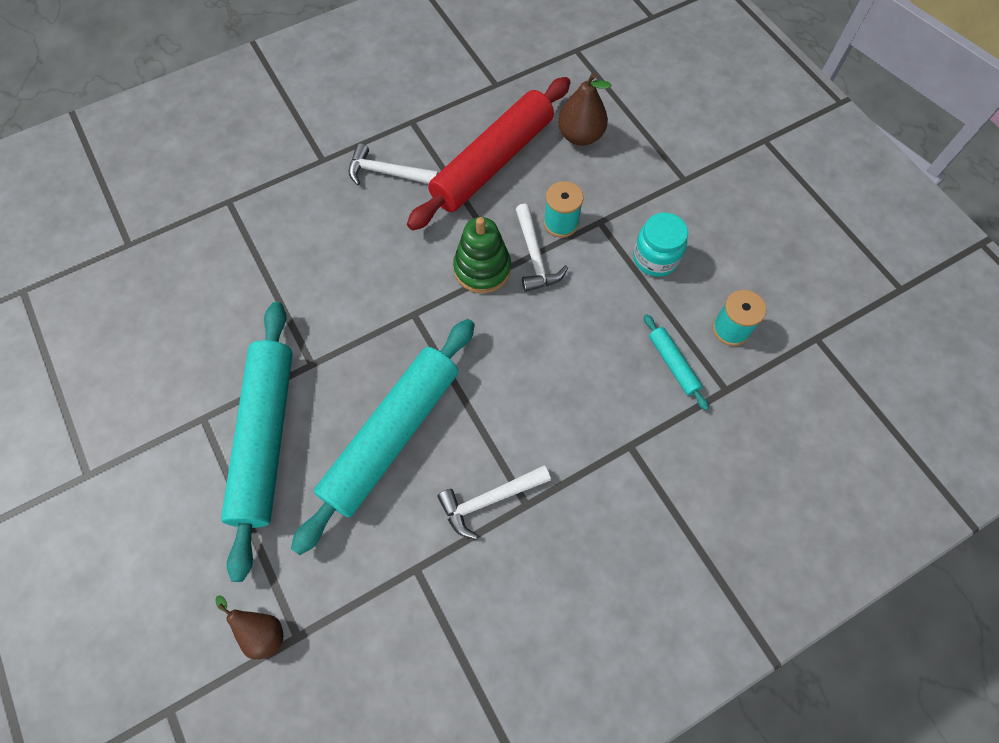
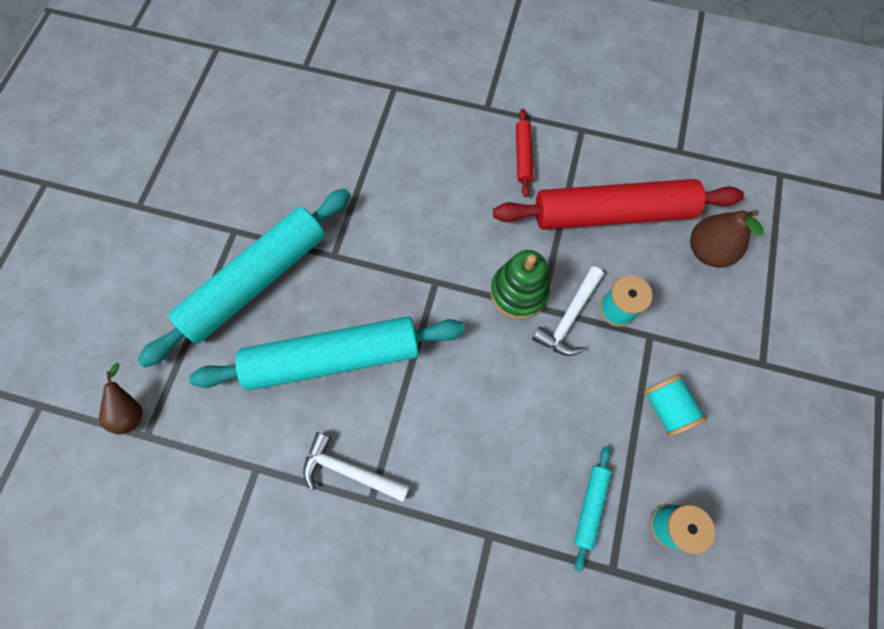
camera: 45 degrees right, 5 degrees up
(387, 173) = (523, 156): white hammer -> red rolling pin
(655, 258) = (666, 407): turquoise jar -> turquoise spool

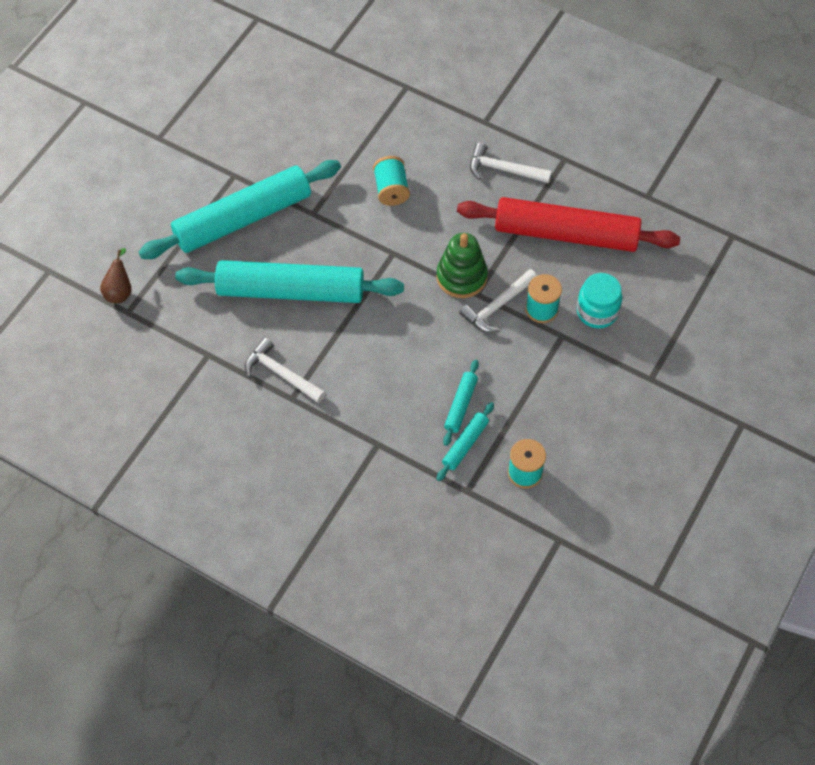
camera: 15 degrees right, 10 degrees down
(523, 156) = (503, 169): red rolling pin -> white hammer
(569, 455) = (461, 405): none -> turquoise rolling pin
(666, 407) = (555, 391): turquoise spool -> turquoise spool (391, 190)
(677, 297) = (597, 312): none -> turquoise jar
(708, 251) = (639, 282): brown pear -> none

